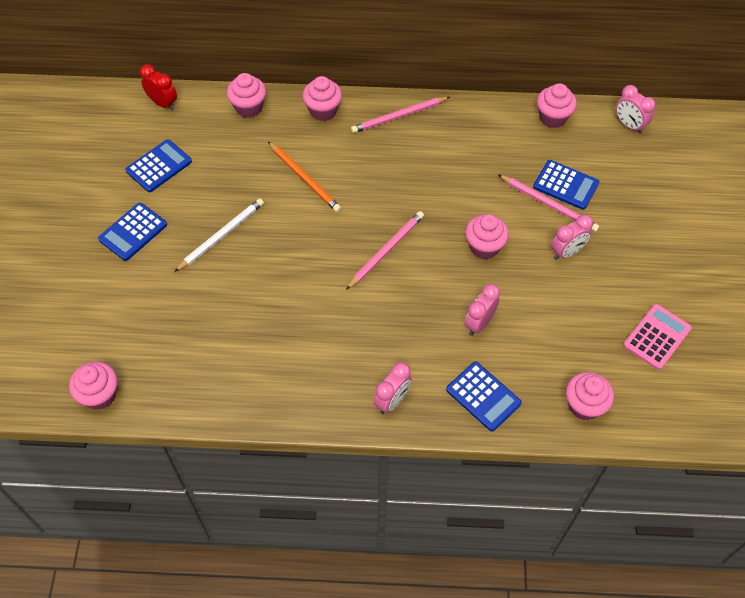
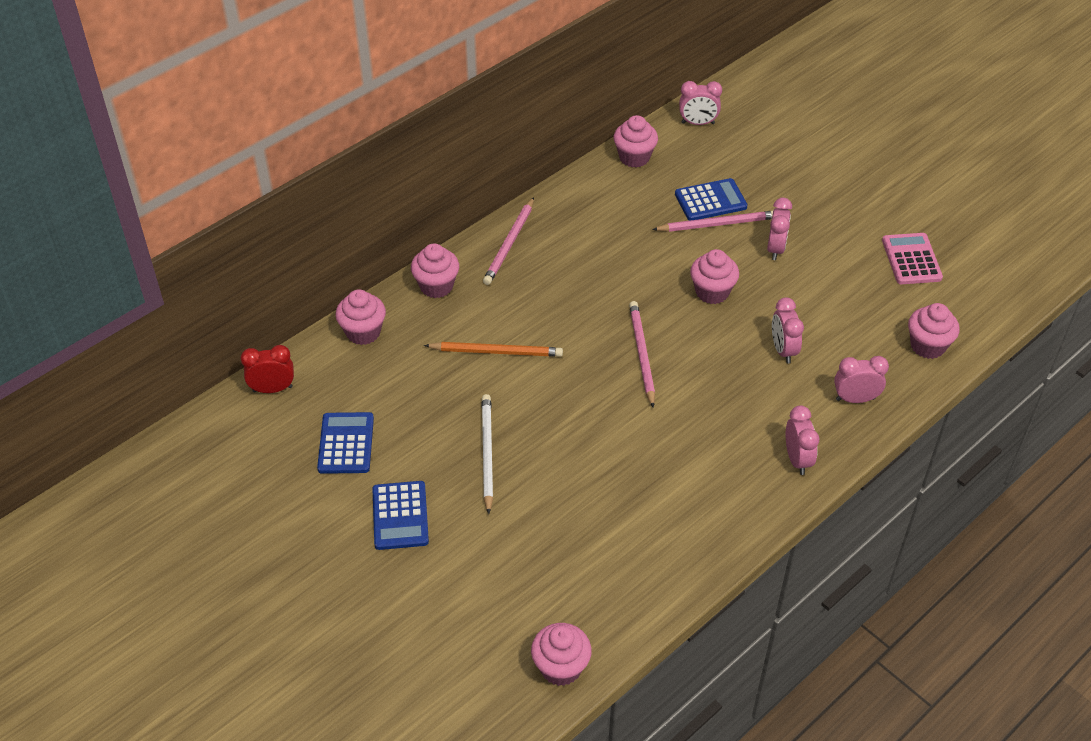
camera: 45 degrees left, 10 degrees down
(483, 396) = (855, 399): blue calculator -> pink clock

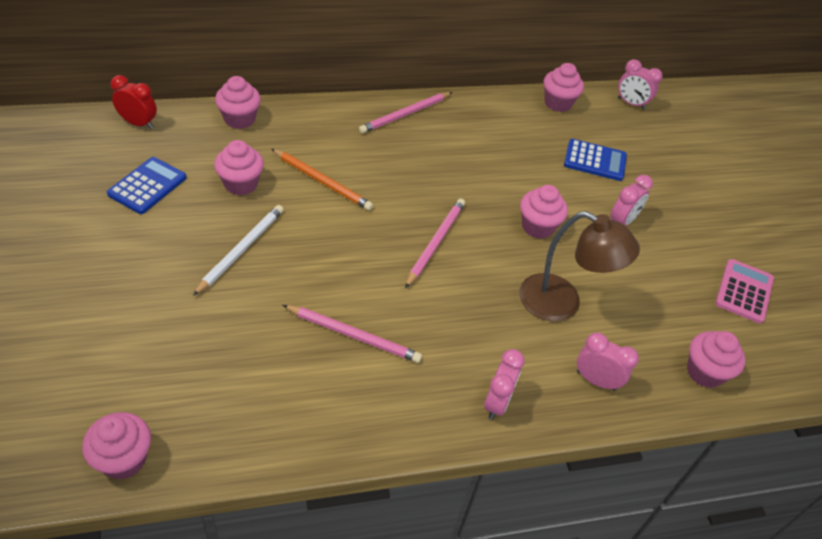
camera: 25 degrees right, 0 degrees up
(400, 516) = (130, 259): blue calculator -> none
(436, 286) = (323, 116): pink cupcake -> pink cupcake (241, 184)
(717, 224) = (586, 180): pink pencil -> pink pencil (353, 335)
(783, 350) = (562, 303): pink clock -> brown lamp

